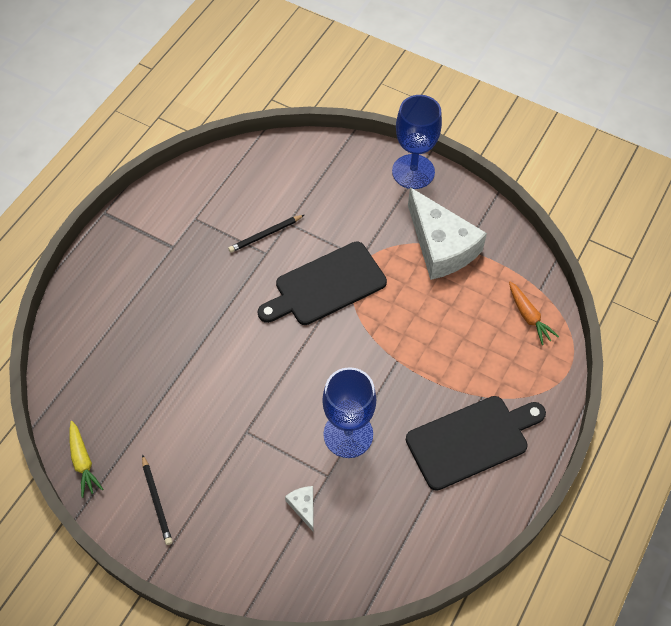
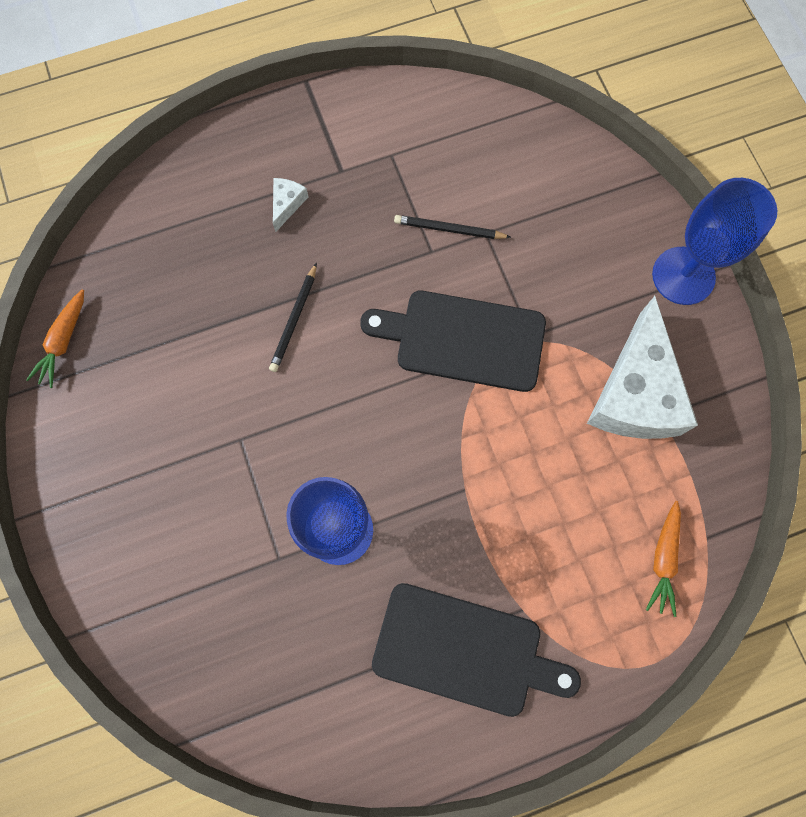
camera: 40 degrees right, 15 degrees up
(83, 462) = (63, 342): yellow carrot -> orange carrot
(156, 501) = (94, 441): black pencil -> black pencil (294, 320)
(303, 506) = (226, 571): white cheese -> white cheese (287, 204)

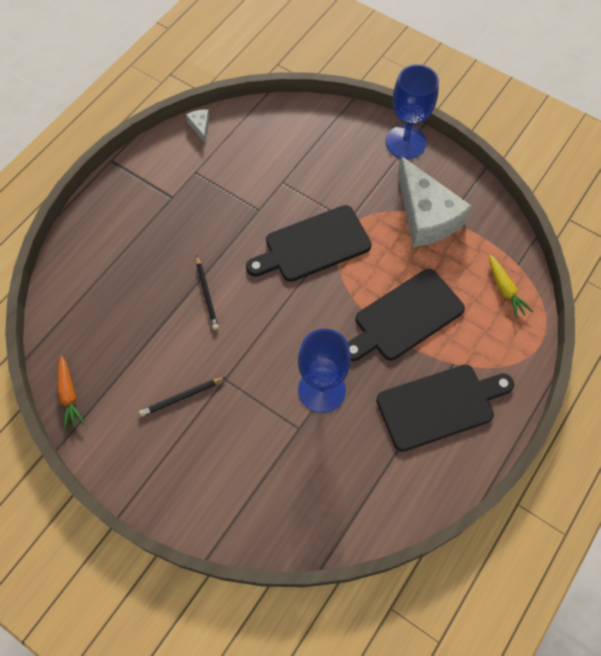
camera: 35 degrees left, 10 degrees down
(287, 204) = (153, 234): white cheese -> white cheese (200, 126)
(449, 229) = (260, 192): black pencil -> black pencil (181, 397)
(507, 508) = (405, 317): none -> black cutting board
(663, 560) = (505, 290): orange carrot -> yellow carrot

